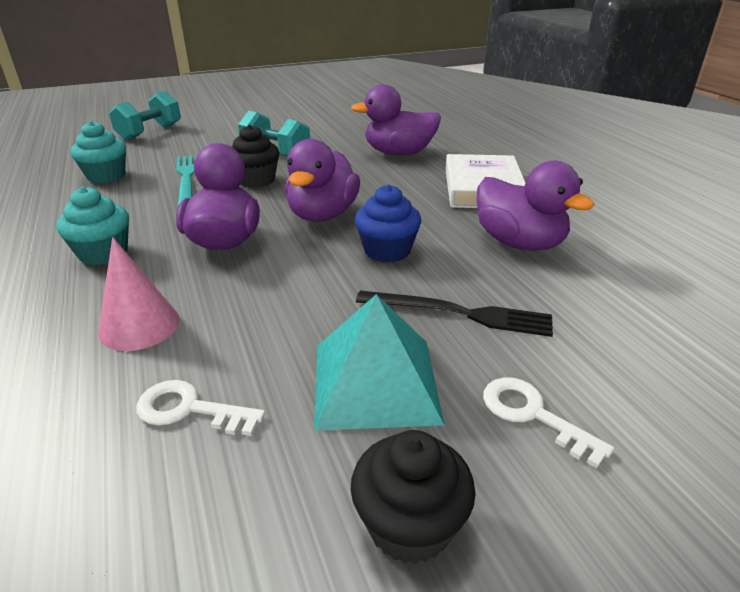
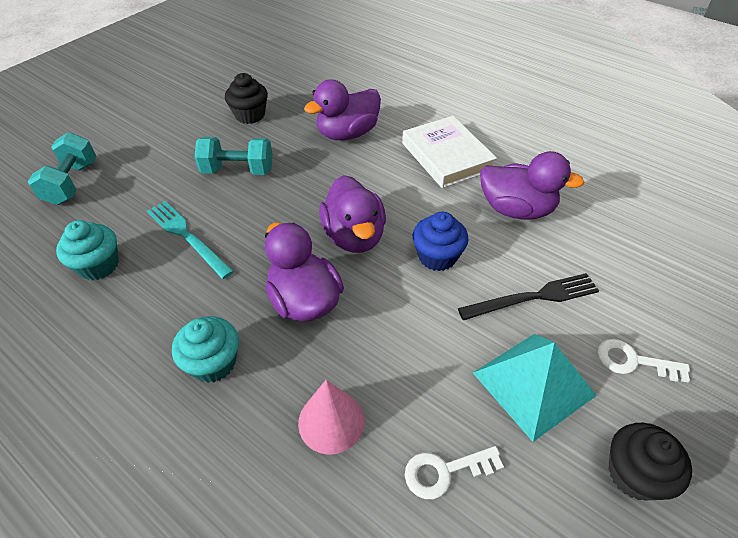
camera: 30 degrees left, 15 degrees up
(256, 180) = (256, 215): black cupcake -> black cupcake (250, 115)

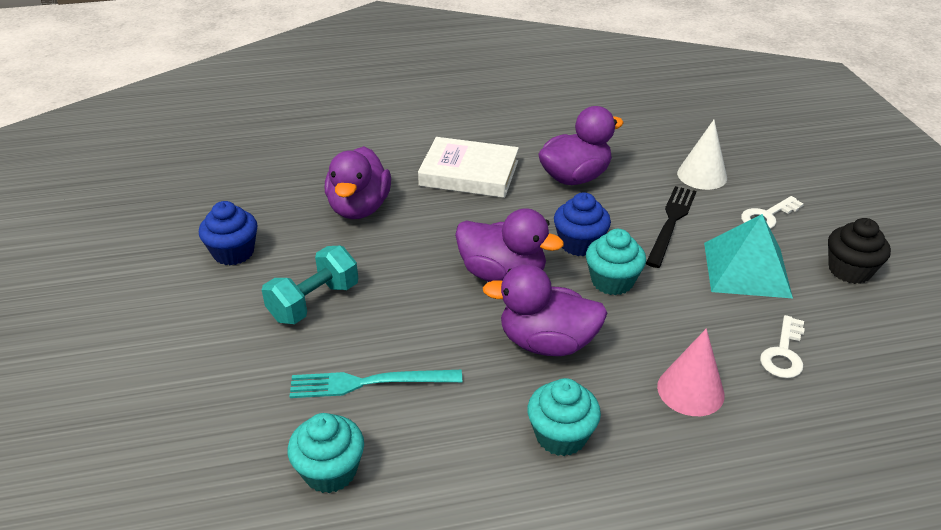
camera: 50 degrees left, 10 degrees down
(72, 183) = (147, 443): turquoise dumbbell -> none
(250, 115) = (233, 252): black cupcake -> blue cupcake
(413, 300) = (612, 281): none -> turquoise cupcake
(629, 283) = (702, 175): none -> white cone

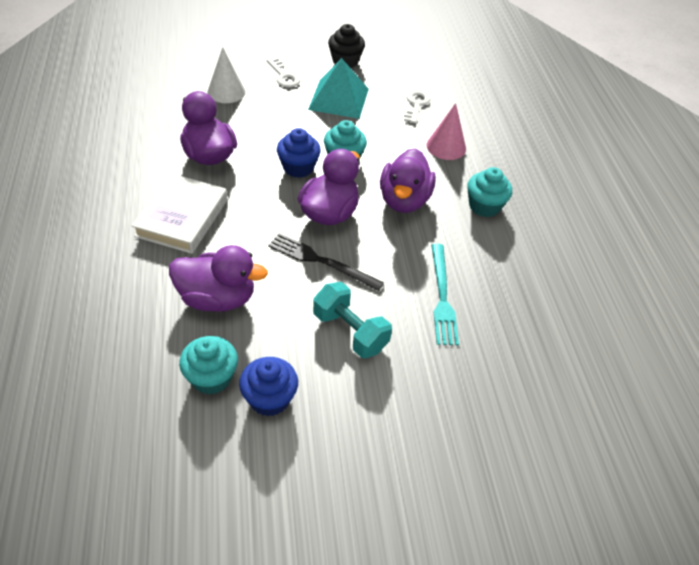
camera: 90 degrees left, 10 degrees up
(330, 471) = (523, 320): turquoise cupcake -> turquoise cupcake (211, 377)
(671, 223) = (282, 119): black fork -> black fork (321, 261)
(783, 353) = (416, 105): white key -> white key turned 105 degrees counterclockwise

